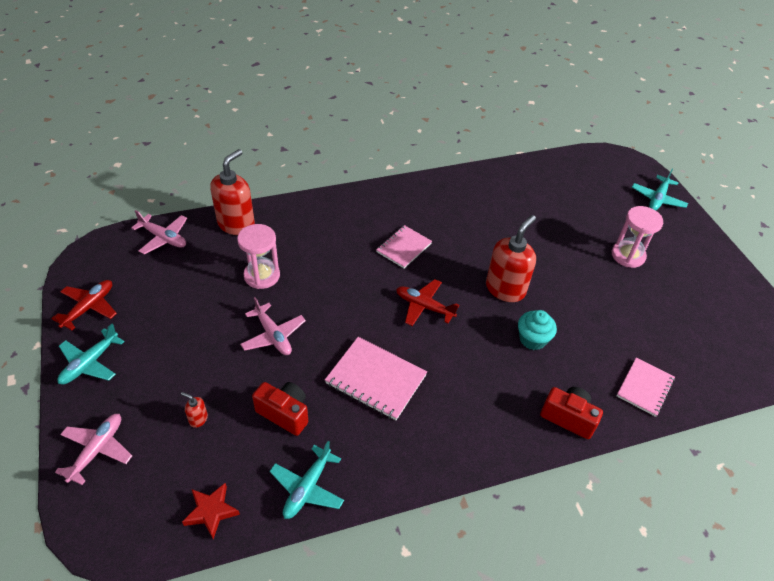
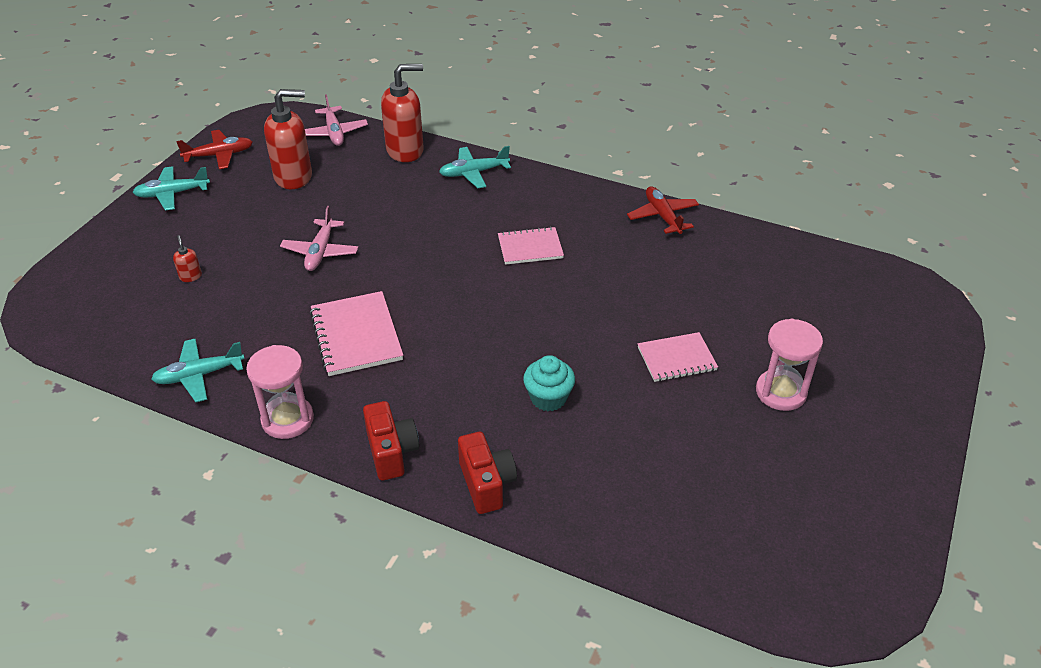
camera: 45 degrees right, 5 degrees down
(97, 450) = (105, 254): pink plane -> none
(211, 511) = (119, 343): red star -> none
(262, 275) = (372, 202): pink hourglass -> pink hourglass (287, 419)
(284, 413) = (253, 313): red camera -> red camera (391, 452)
(424, 306) = (480, 306): red plane -> red plane (663, 216)
(505, 289) = (584, 339): red soap dispenser -> red soap dispenser (294, 177)
(645, 388) = (609, 518): pink notebook -> pink notebook (676, 359)
(657, 199) = (916, 361): turquoise plane -> turquoise plane (474, 173)

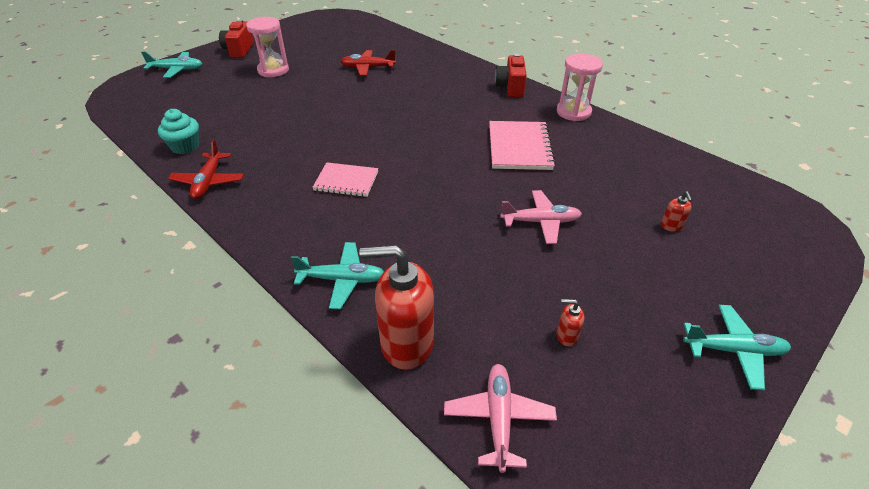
camera: 160 degrees left, 0 degrees up
(199, 375) = (640, 146): turquoise plane -> turquoise plane (177, 70)
(219, 155) = (684, 417): red plane -> red plane (368, 68)
(294, 177) = (566, 336): red soap dispenser -> red soap dispenser, size x0.42
(320, 252) = (540, 222): pink plane -> pink plane turned 60 degrees clockwise
(487, 484) = (462, 68): red camera -> red camera (239, 50)
(548, 398) = (405, 92): turquoise cupcake -> turquoise cupcake (185, 146)
(676, 359) = (312, 93): pink notebook -> none

